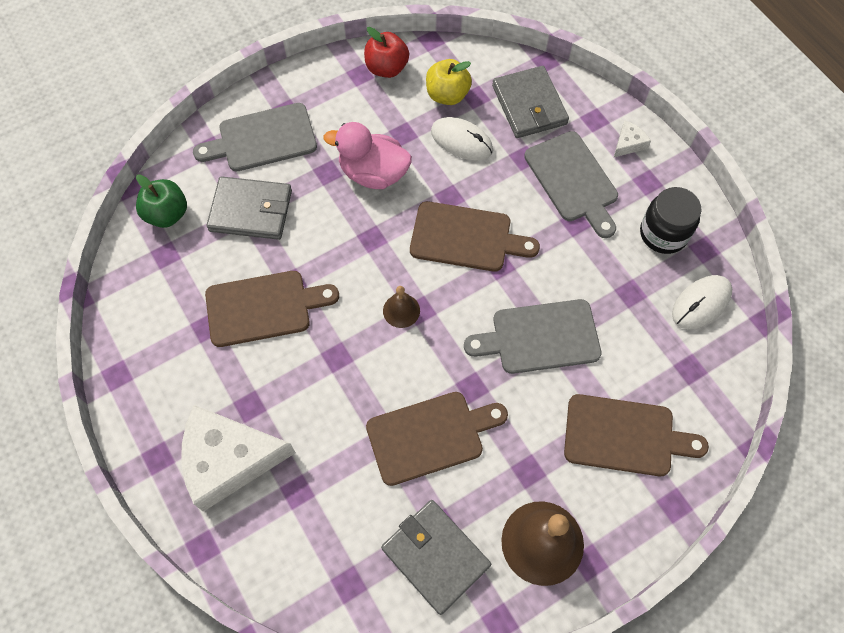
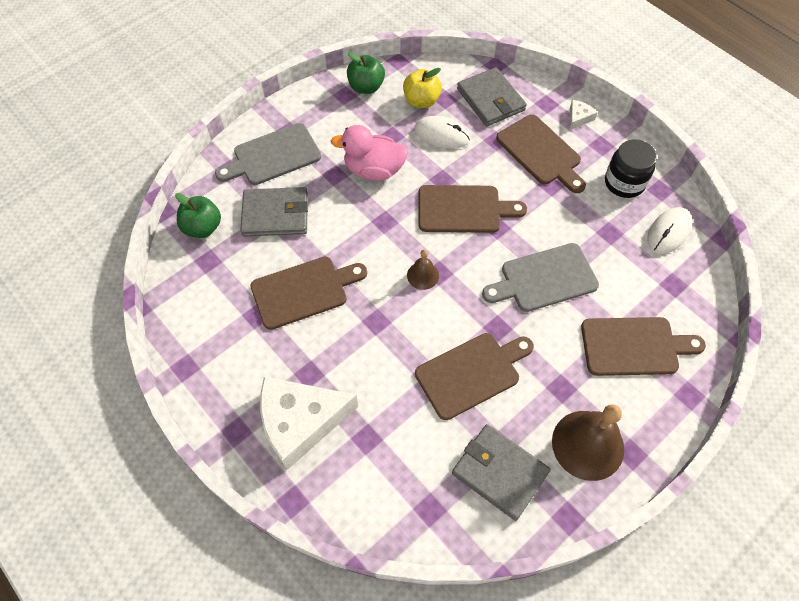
camera: 10 degrees left, 5 degrees down
(386, 68) = (366, 87): red apple -> green apple
(573, 181) = (541, 152): grey cutting board -> brown cutting board

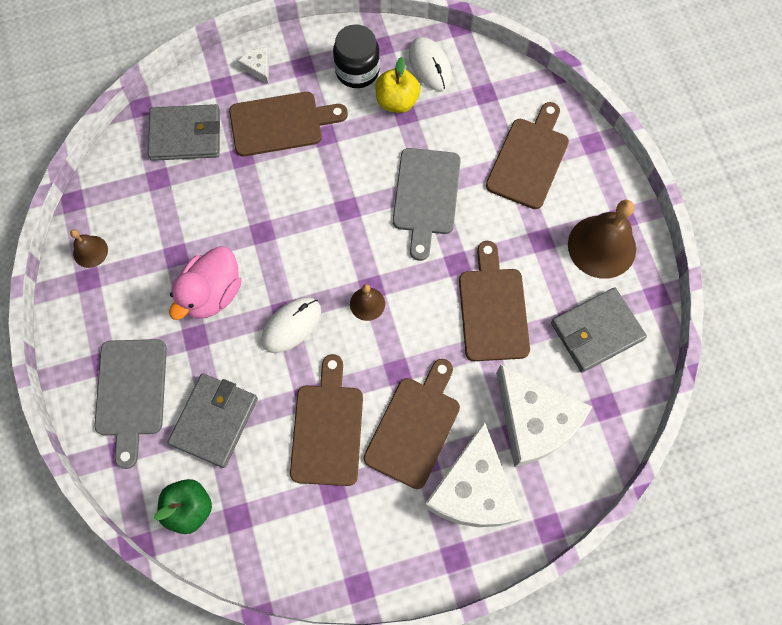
camera: 65 degrees left, 10 degrees up
(366, 87) = (90, 251): green apple -> brown bell
(385, 449) = (534, 421): none -> white cheese
(421, 101) = (146, 203): yellow apple -> yellow apple (397, 101)
(441, 134) = (204, 205): white mouse -> white mouse (291, 325)
(463, 209) = (310, 229): brown cutting board -> brown cutting board (414, 427)

